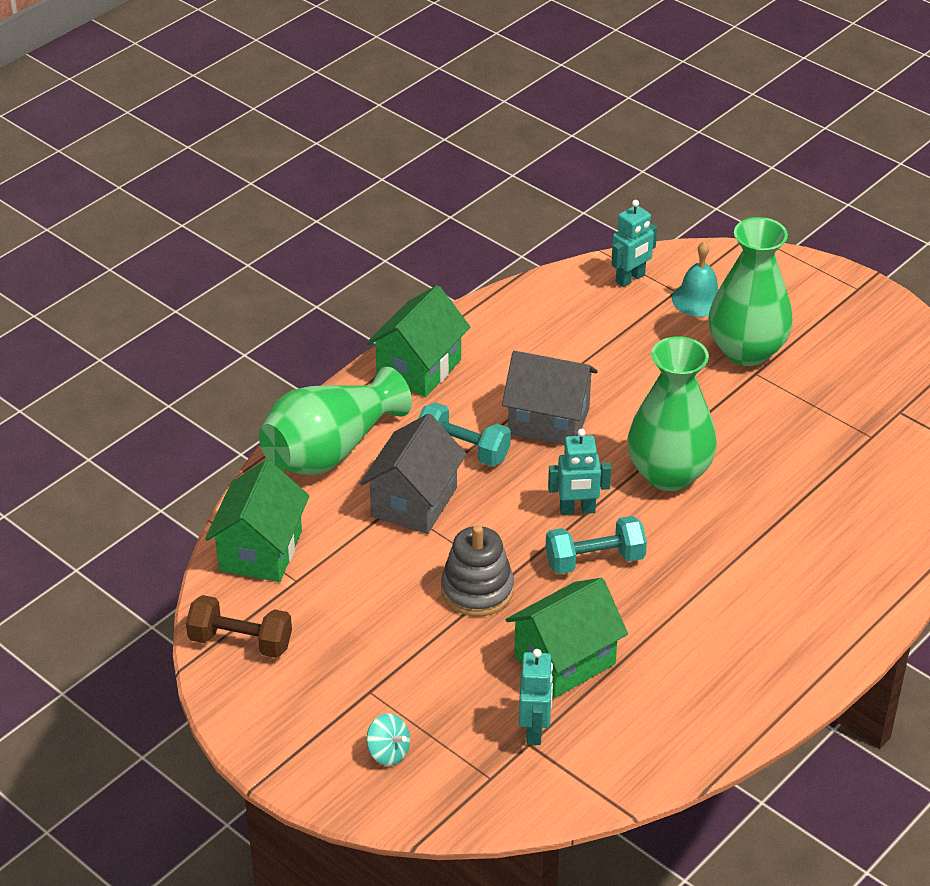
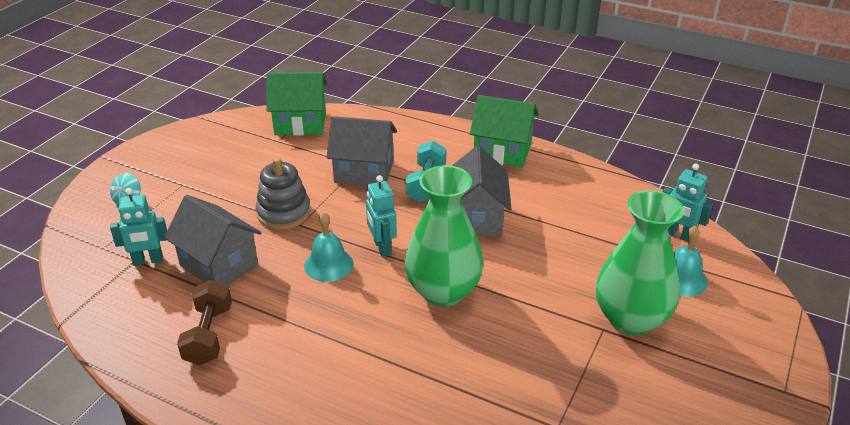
camera: 75 degrees right, 5 degrees down
(240, 642) = (220, 131): brown dumbbell -> brown dumbbell (209, 335)
(330, 450) = (402, 132): green vase -> none
(564, 660) = (219, 265): green house -> grey house
(595, 560) = (328, 264): turquoise dumbbell -> turquoise bell

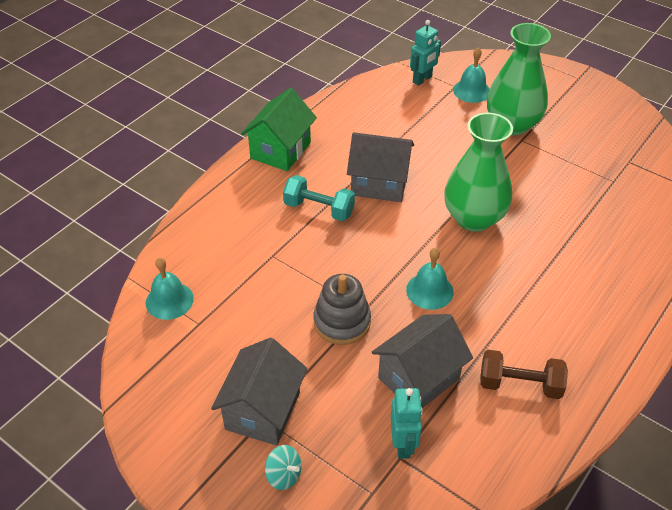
camera: 80 degrees left, 10 degrees up
(300, 123) = (169, 300): green house -> turquoise bell
(364, 172) = (286, 252): grey house -> grey house (263, 411)
(382, 247) = (410, 251): turquoise robot -> none

